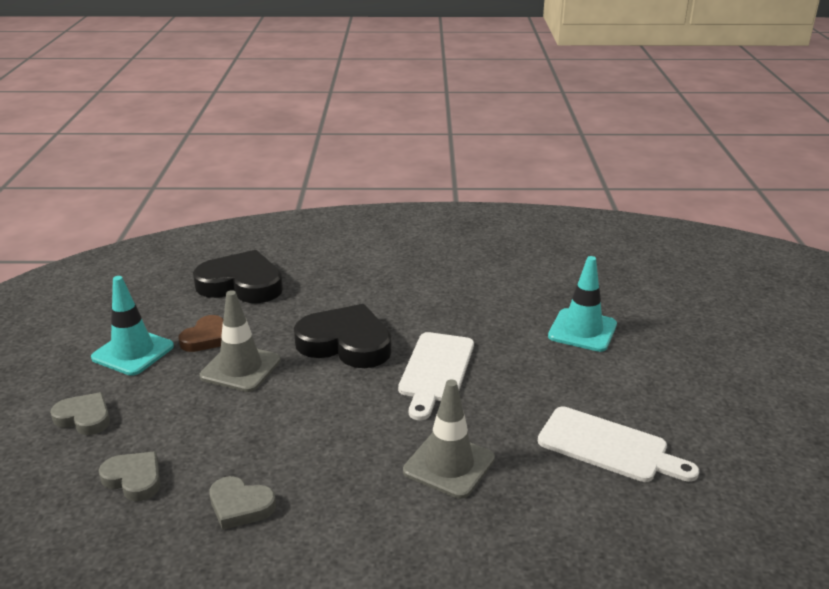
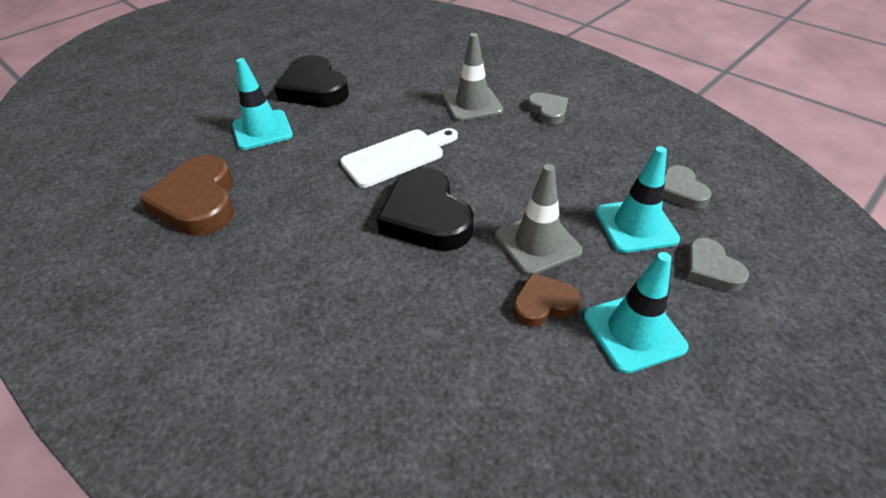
camera: 135 degrees left, 15 degrees up
(165, 421) = (636, 226): none -> turquoise traffic cone
(240, 506) = (614, 141): grey heart -> grey heart (548, 111)
(241, 284) = (436, 376): black heart -> black heart (314, 89)
(513, 275) = (198, 202): none -> brown heart
(608, 446) = (382, 74): white cutting board -> none

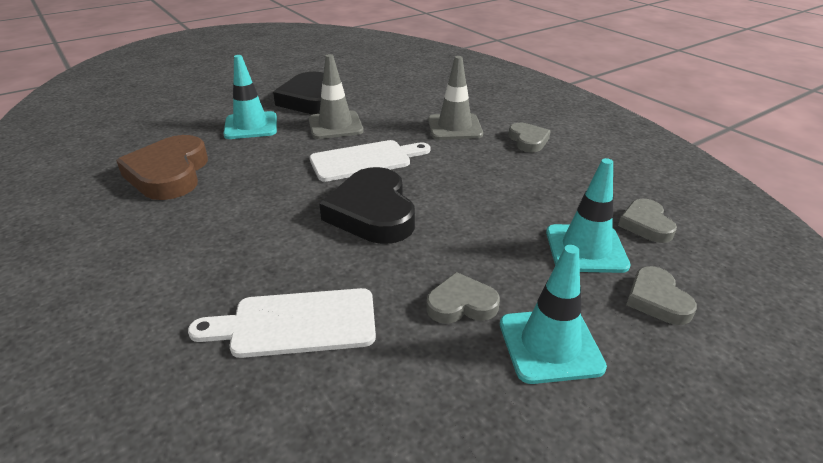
camera: 10 degrees right, 10 degrees down
(398, 352) = (296, 323): none -> white cutting board
(537, 243) = (475, 250): grey traffic cone -> grey traffic cone (335, 125)
(543, 304) = (461, 304): brown heart -> grey heart

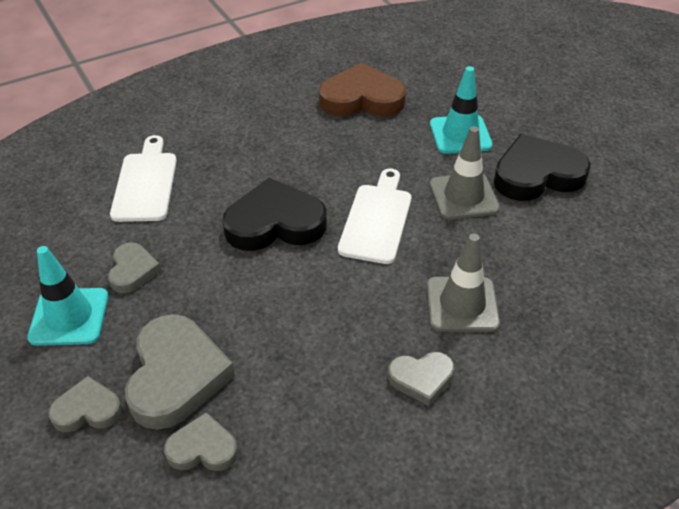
camera: 95 degrees right, 10 degrees up
(365, 160) = (377, 219): white cutting board -> white cutting board turned 150 degrees counterclockwise
(586, 249) = (176, 375): turquoise traffic cone -> grey heart

